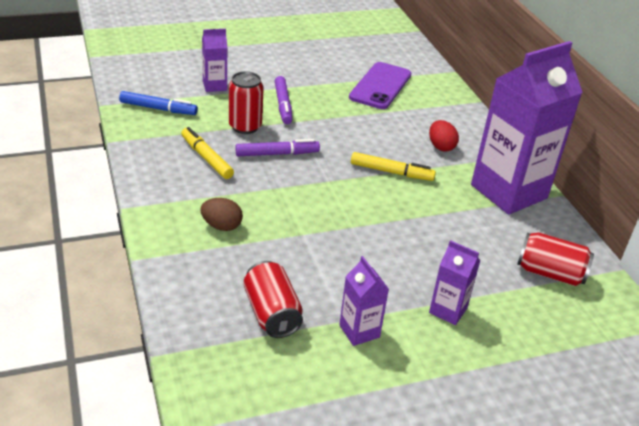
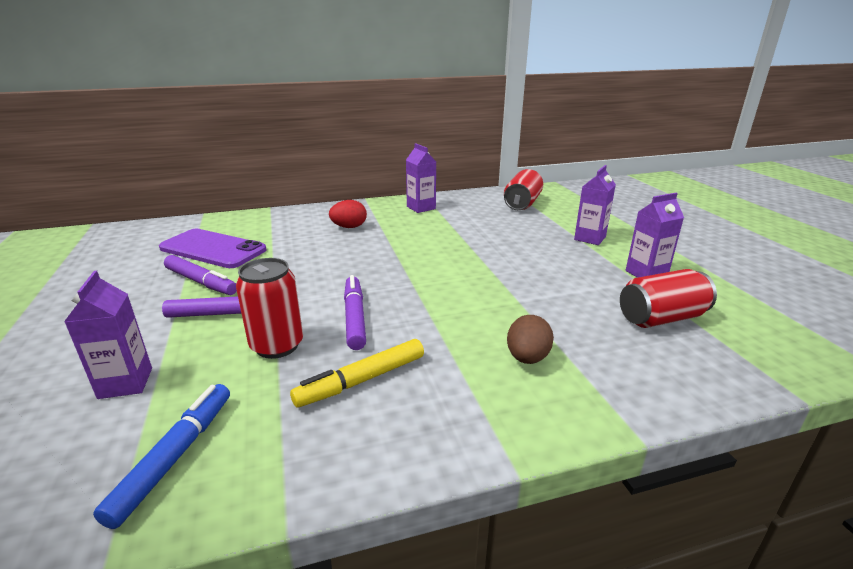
camera: 85 degrees left, 10 degrees down
(326, 89) = (201, 282): none -> purple marker
(391, 172) = (394, 251): yellow marker -> none
(508, 192) = (421, 208): purple carton -> purple carton, size x0.44

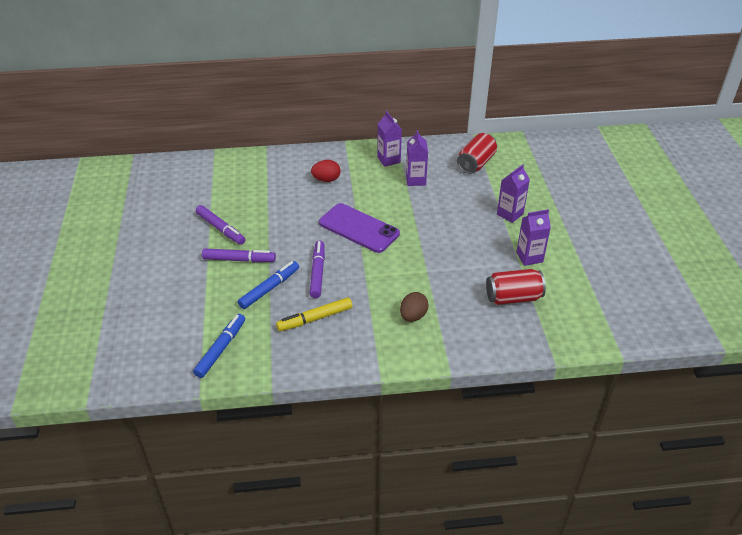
camera: 10 degrees right, 15 degrees up
(125, 383) = (189, 304): purple carton -> purple carton (416, 180)
(213, 249) = (225, 195): purple phone -> purple phone (359, 228)
(277, 345) = (269, 288): red can -> blue marker

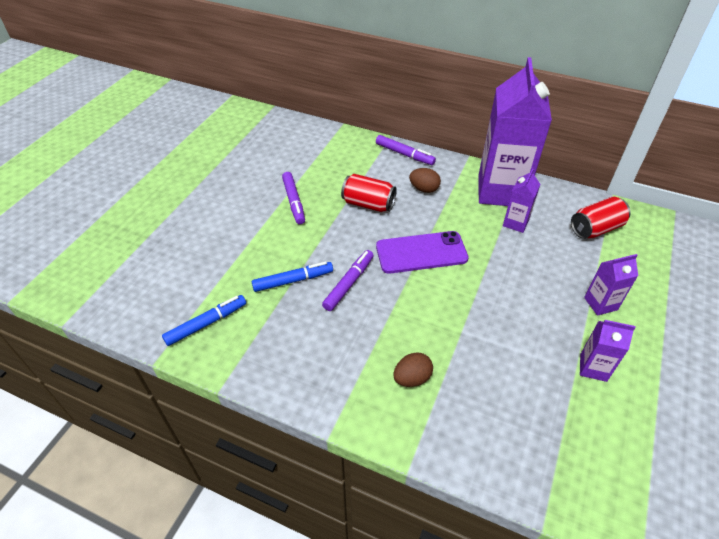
camera: 30 degrees right, 5 degrees up
(239, 260) = (287, 239): purple marker -> purple marker (404, 154)
(315, 318) = (312, 333): yellow marker -> none
(326, 179) = (424, 189): red egg -> brown egg
(359, 228) = (421, 253): purple phone -> purple phone turned 75 degrees counterclockwise
(389, 160) = (501, 191): purple carton -> purple carton, size x2.25
(513, 297) = (541, 410): red can -> red can (368, 204)

